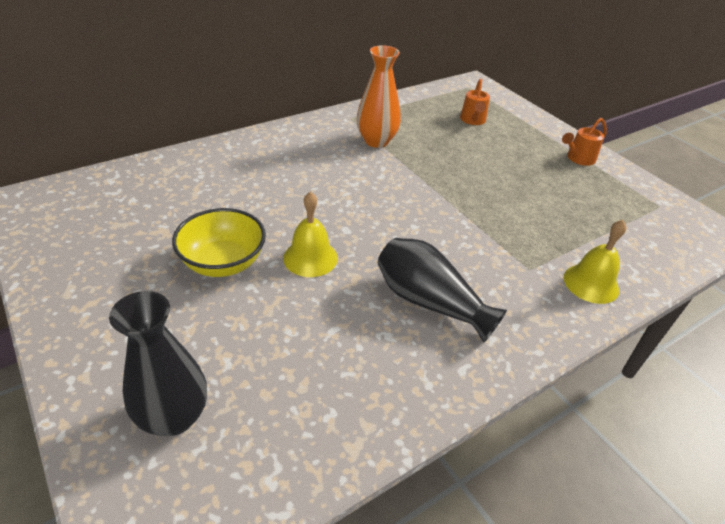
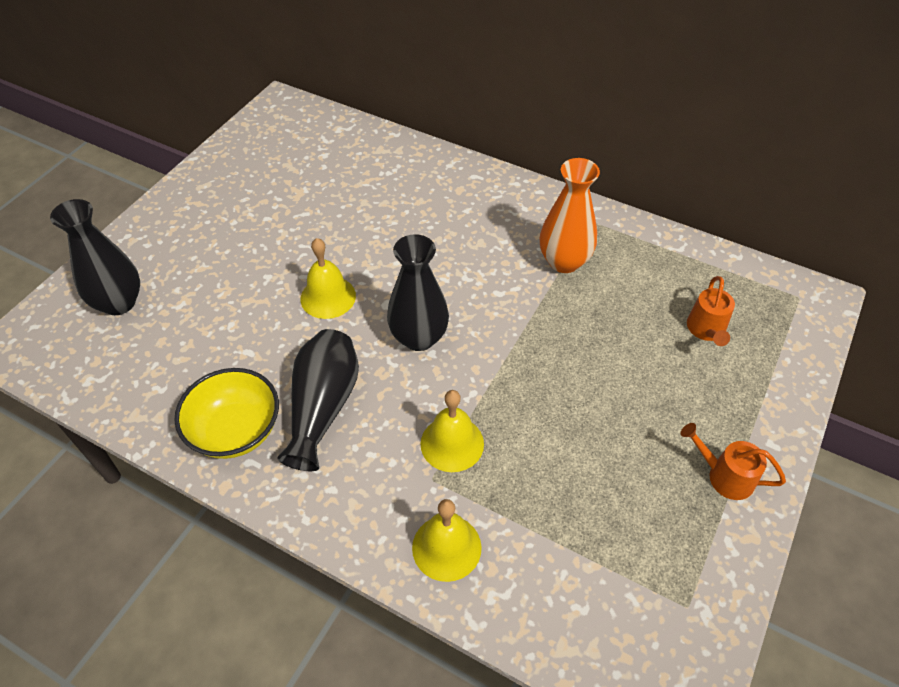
camera: 65 degrees right, 10 degrees up
(223, 262) = (285, 246): yellow bowl -> yellow bowl (236, 431)
(394, 226) = (419, 337): none -> black vase
(473, 120) = (706, 330): orange watering can -> orange watering can turned 60 degrees counterclockwise
(503, 248) = (452, 443): none -> yellow bell

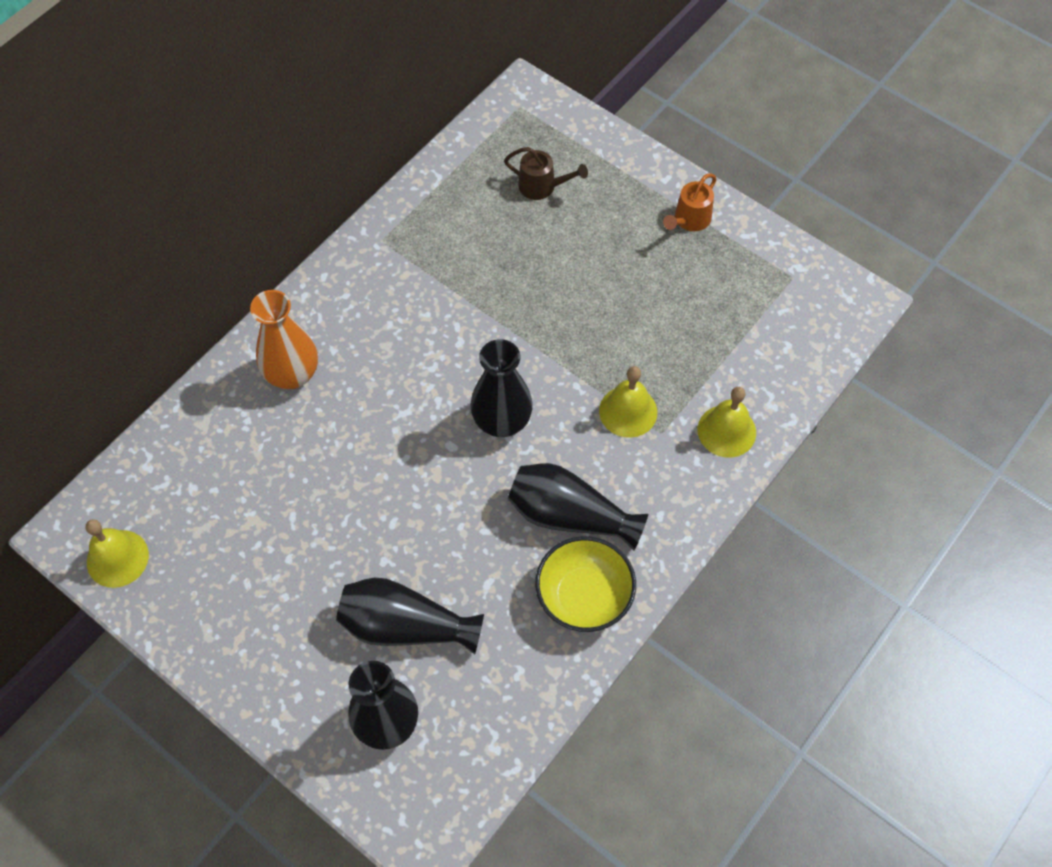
camera: 80 degrees left, 10 degrees up
(206, 300) = (405, 626): none -> black vase
(328, 297) = (429, 501): yellow bell -> yellow bell (117, 558)
(564, 261) = (431, 277): orange vase -> orange vase (292, 374)
(706, 330) = (542, 186): orange watering can -> brown watering can

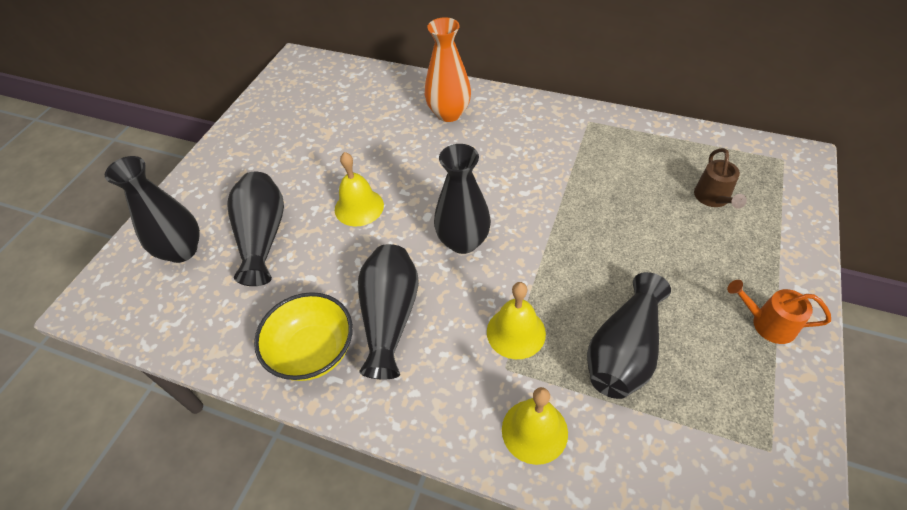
camera: 75 degrees right, 10 degrees down
(117, 558) = (285, 84): yellow bell -> yellow bell (359, 207)
(677, 335) = (624, 351): none -> black vase

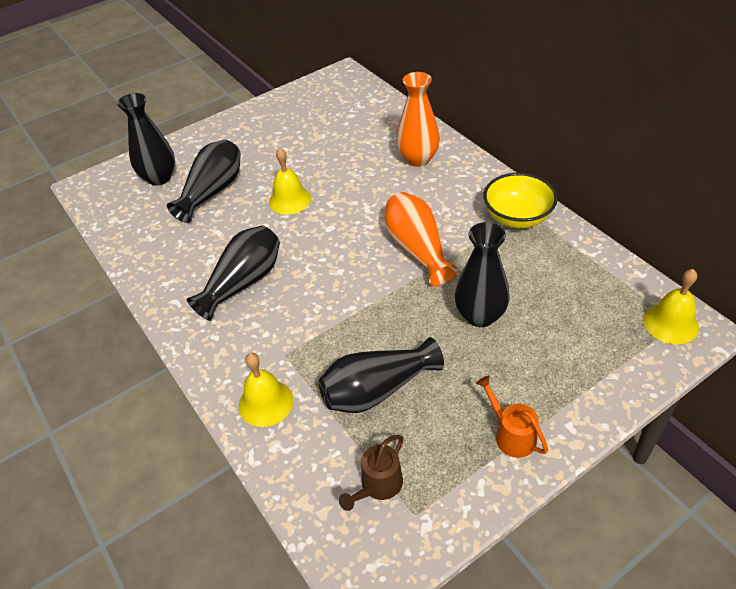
camera: 35 degrees right, 5 degrees down
(313, 351) = (179, 279): yellow bowl -> yellow bowl (517, 217)
(463, 241) = (338, 257): black vase -> black vase (480, 316)
(516, 332) = (314, 336): yellow bell -> yellow bell (671, 323)
(528, 197) = (417, 249): none -> orange vase
(713, 198) = (571, 322): brown watering can -> brown watering can (378, 486)

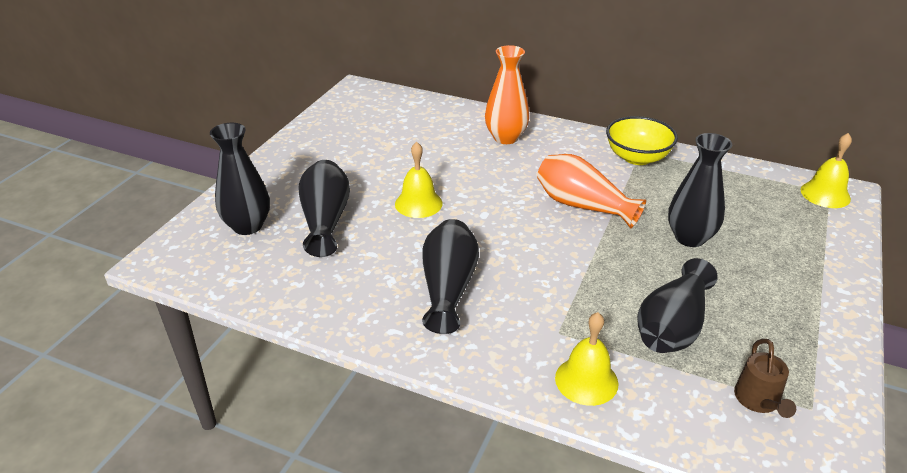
camera: 35 degrees left, 10 degrees down
(511, 434) = (810, 314): orange watering can -> none

